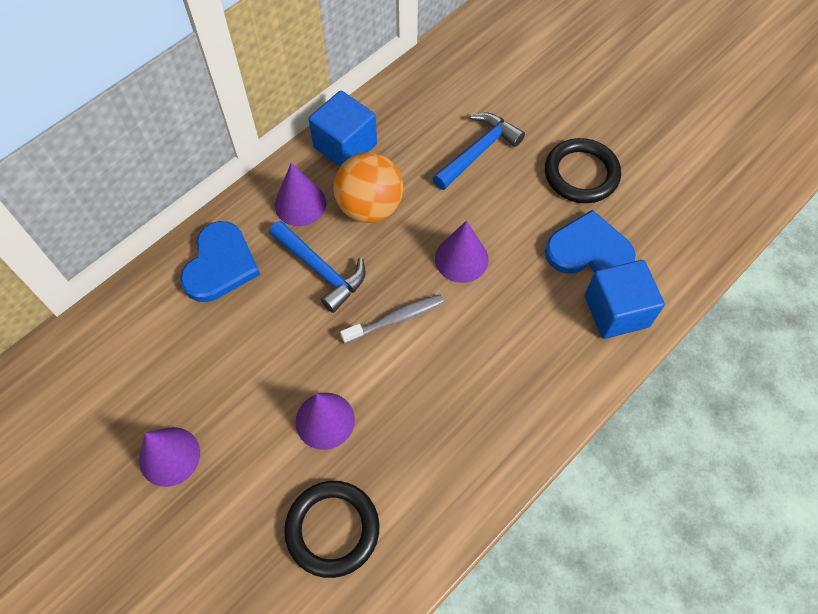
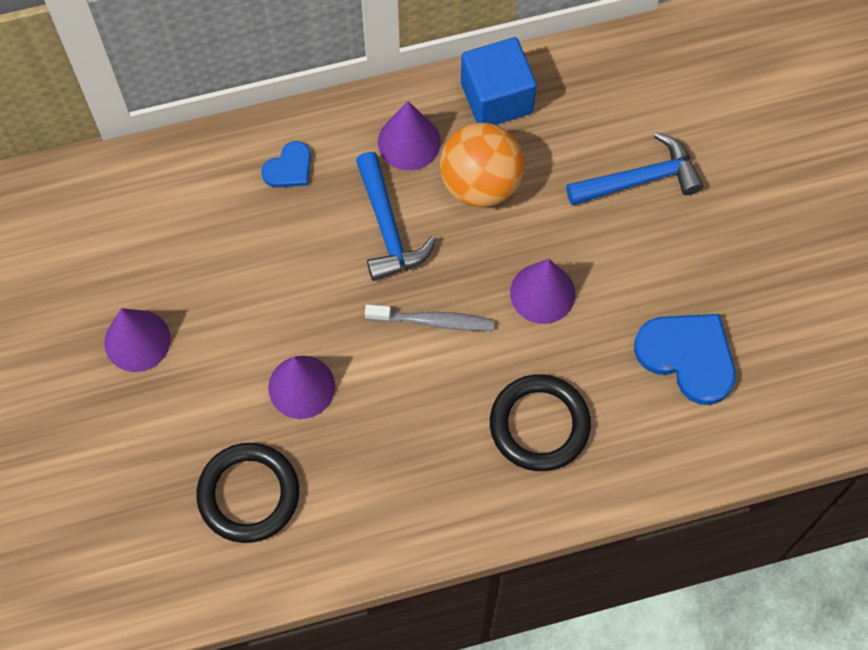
camera: 30 degrees right, 5 degrees up
(220, 265) = (289, 168): blue heart -> blue heart, size x0.54
(581, 174) = (740, 266): black ring -> black ring (539, 425)
(616, 311) = (671, 438): blue cube -> none

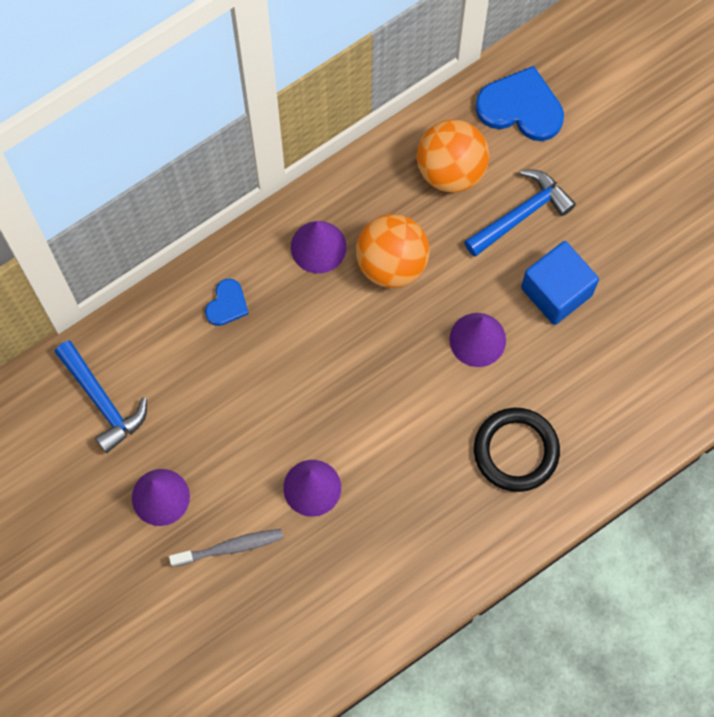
camera: 20 degrees left, 5 degrees up
(248, 494) = (305, 592): black ring -> none
(388, 228) = (330, 328): blue hammer -> blue hammer (102, 401)
(433, 321) = (398, 394): grey toothbrush -> grey toothbrush (230, 547)
(496, 98) = (376, 183): blue cube -> blue cube (556, 291)
(581, 110) = (451, 169): none -> orange ball
(688, 356) = (613, 352): blue heart -> blue heart (521, 107)

